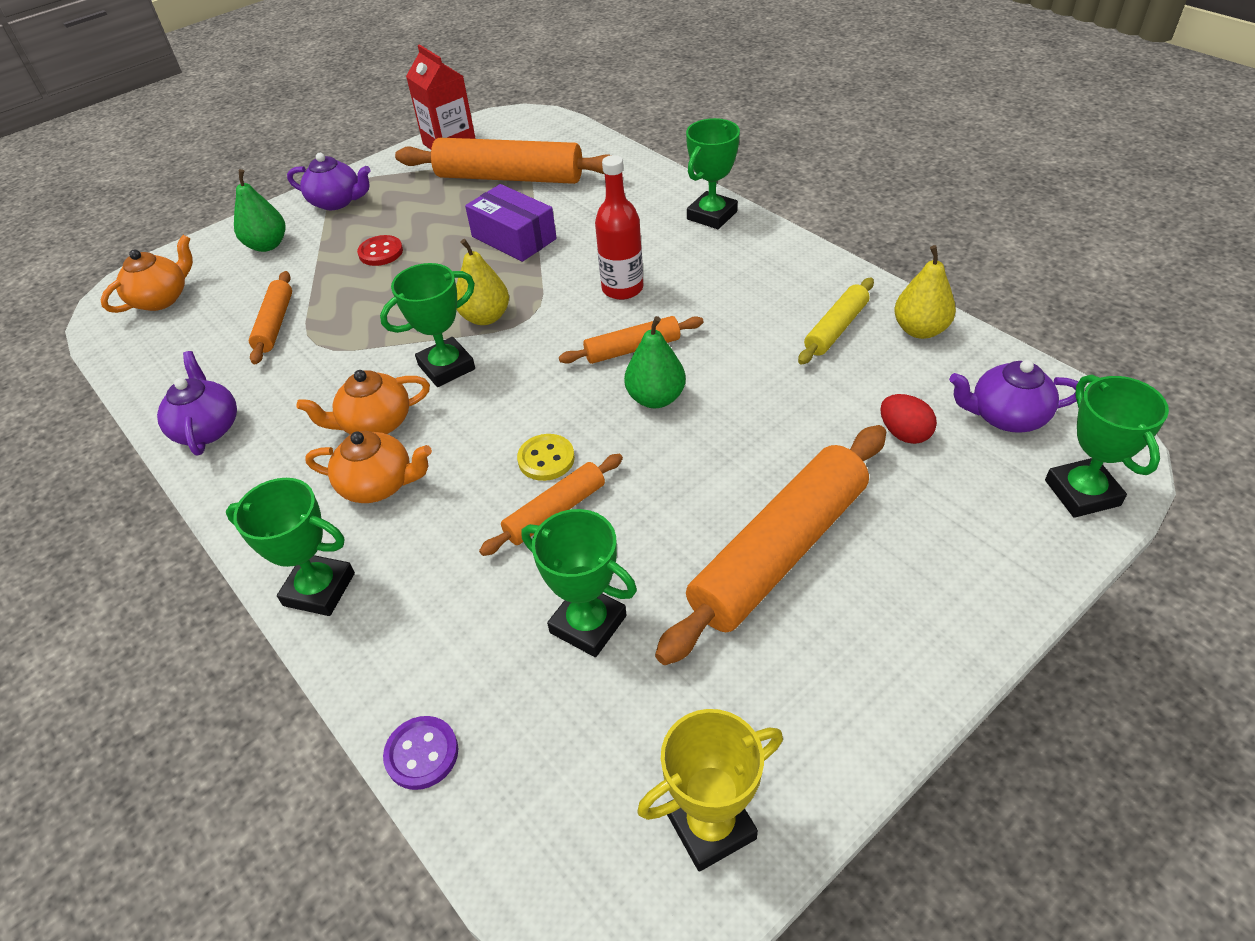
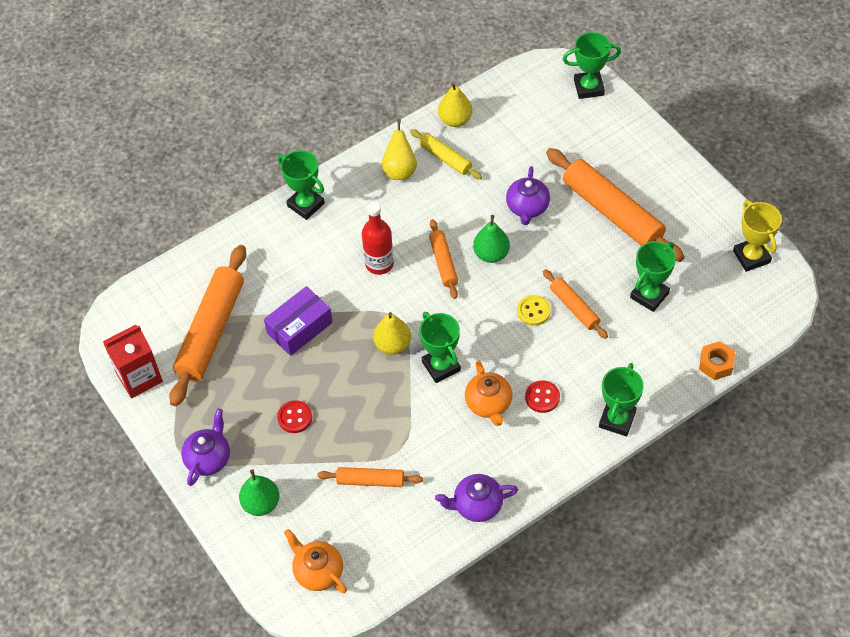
camera: 85 degrees left, 10 degrees up
(378, 485) = (542, 397): orange teapot -> red button
(422, 754) = (716, 364): purple button -> orange nut
(796, 286) = (400, 171): none -> yellow pear
(904, 433) = (538, 146): red egg -> none
(1006, 416) = (532, 101): purple teapot -> purple teapot (527, 207)

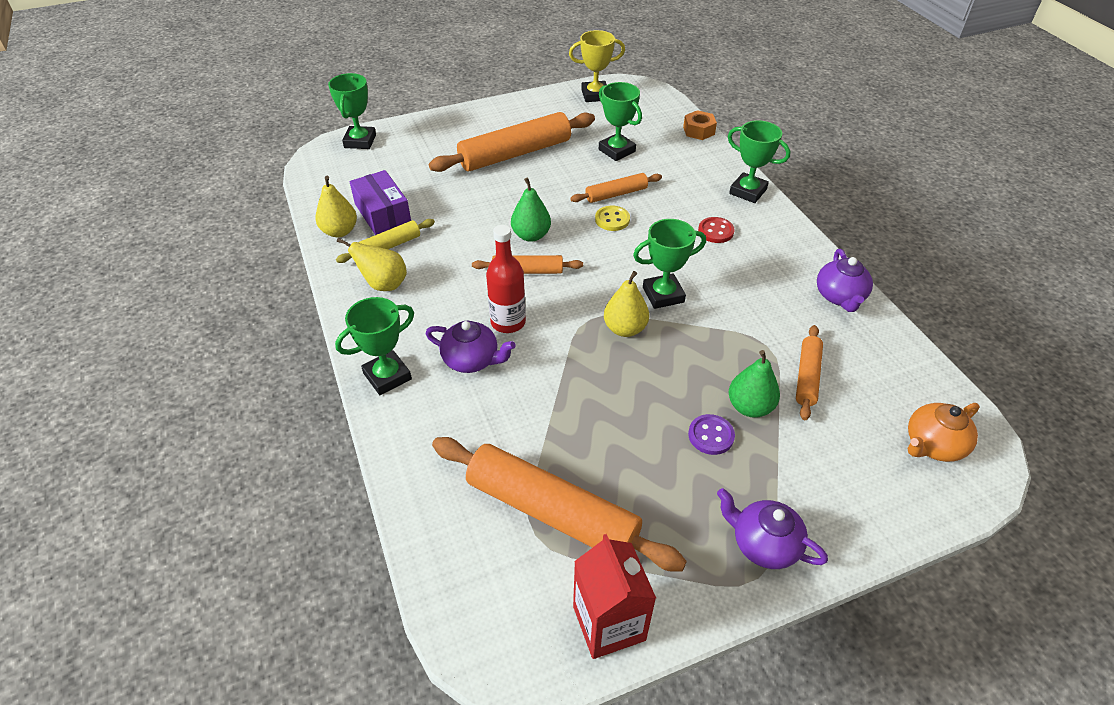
camera: 80 degrees left, 10 degrees down
(261, 503) = (837, 491): green pear -> green pear (749, 407)
(295, 417) = (711, 436): red button -> purple button
(299, 328) = (576, 411): purple box -> purple box (382, 213)
(488, 404) = (717, 268): orange teapot -> none
(527, 207) = (483, 202): purple teapot -> purple teapot (471, 360)

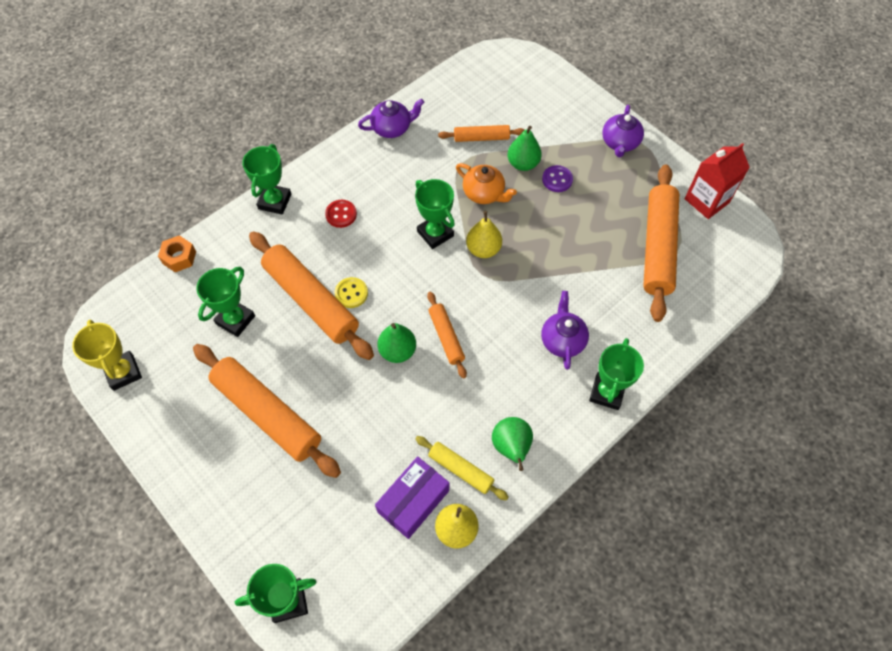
camera: 110 degrees left, 15 degrees up
(383, 284) = (511, 447): yellow pear -> green pear
(387, 376) = (607, 392): green trophy -> green trophy turned 75 degrees clockwise
(508, 322) = (512, 330): red bottle -> none
(616, 194) = (311, 301): orange rolling pin -> orange rolling pin, size x1.93
(933, 445) = (509, 76): orange teapot -> orange teapot (484, 193)

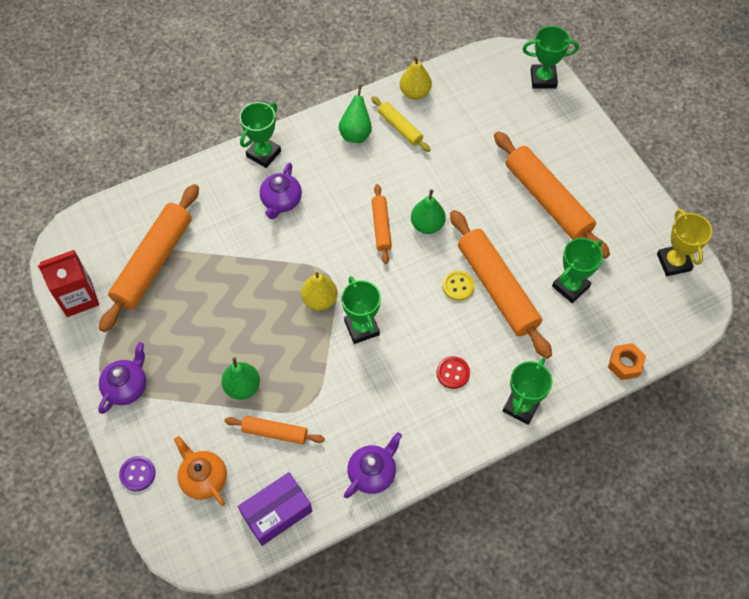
camera: 165 degrees left, 0 degrees up
(392, 128) = (372, 473): purple teapot -> purple teapot turned 135 degrees clockwise
(413, 501) = (441, 116): purple box -> purple box (276, 512)
(484, 193) = (297, 361): orange teapot -> orange teapot (204, 478)
(557, 179) = (215, 358): purple button -> purple button (137, 474)

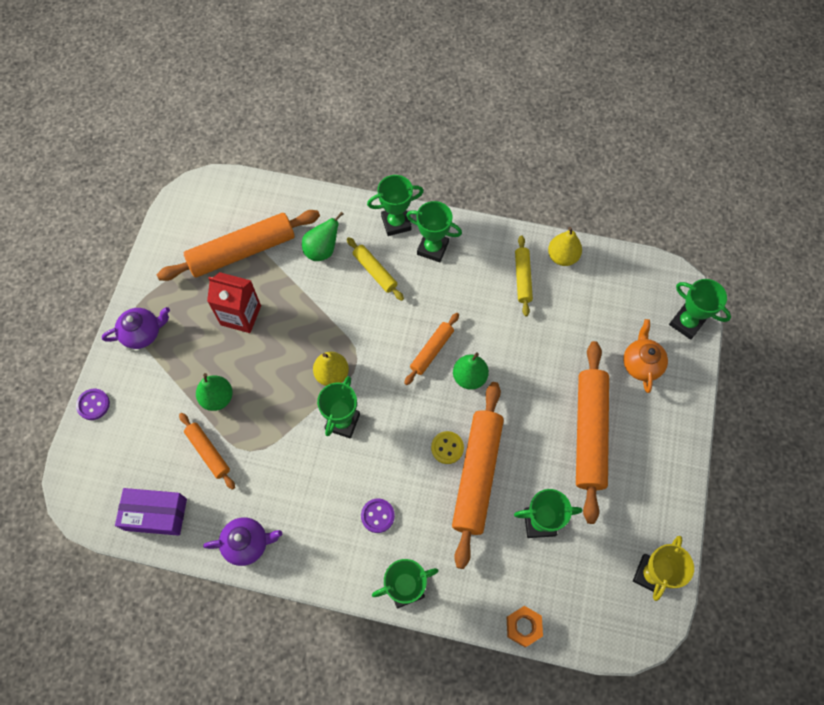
camera: 40 degrees right, 5 degrees up
(78, 297) = (170, 239): red carton -> red carton (241, 315)
(204, 478) = (131, 445): orange teapot -> orange teapot (641, 364)
(281, 201) = (375, 272): purple teapot -> yellow rolling pin
(311, 153) = (432, 248): none -> green trophy
(356, 134) = (482, 257): green pear -> green pear (322, 250)
(453, 373) = (377, 516): red button -> purple button

